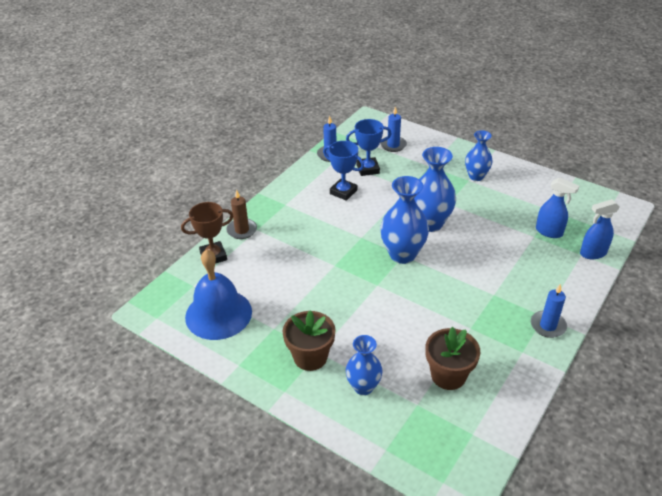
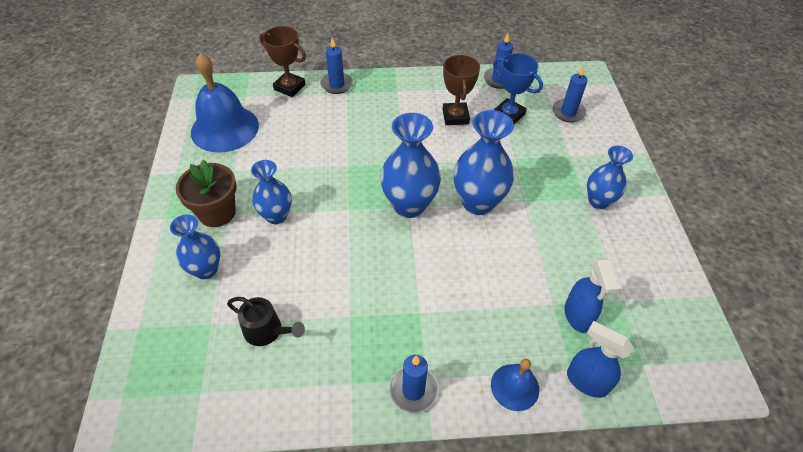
camera: 50 degrees right, 10 degrees up
(242, 230) = (337, 85): brown candle -> blue candle
(343, 192) = (455, 117): blue trophy -> brown trophy
(347, 325) = (276, 216): none -> blue vase
(448, 375) = (267, 331): brown flower pot -> black watering can
(576, 282) = (515, 387): none -> blue bell

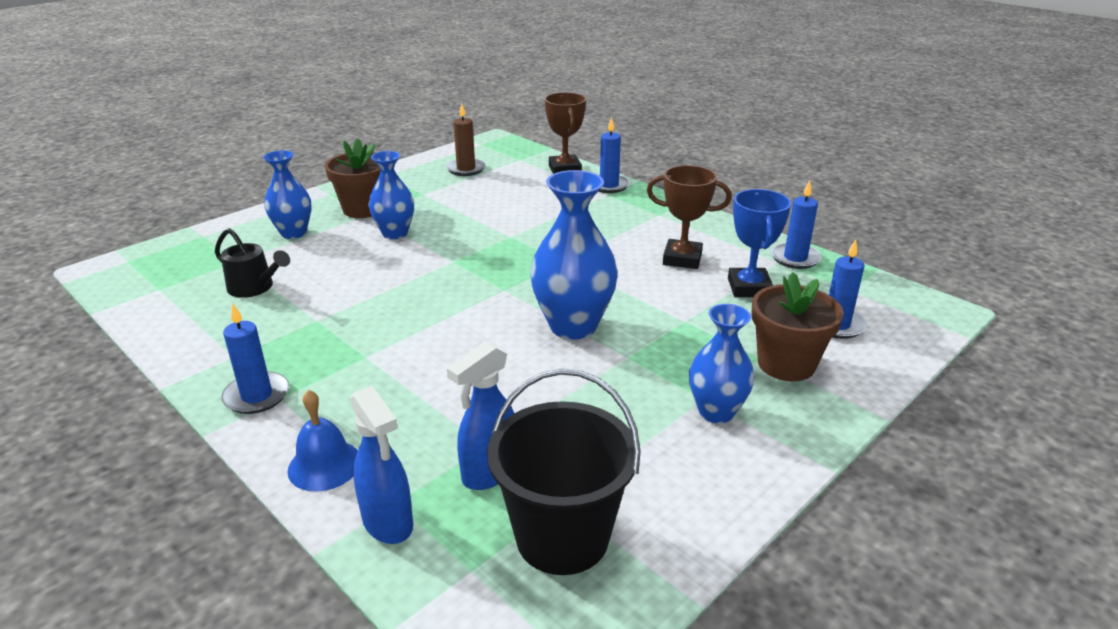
camera: 50 degrees right, 20 degrees down
(225, 128) = (466, 169): blue bell -> brown candle
(267, 331) = (254, 287): black watering can -> black watering can turned 45 degrees counterclockwise
(409, 205) = (506, 289): blue vase -> none
(455, 117) = (682, 259): brown trophy -> brown trophy turned 60 degrees clockwise
(583, 152) = (786, 364): none -> brown flower pot
(586, 381) = (388, 523): blue spray bottle -> blue spray bottle turned 150 degrees clockwise
(644, 316) = (562, 537): none -> black bucket

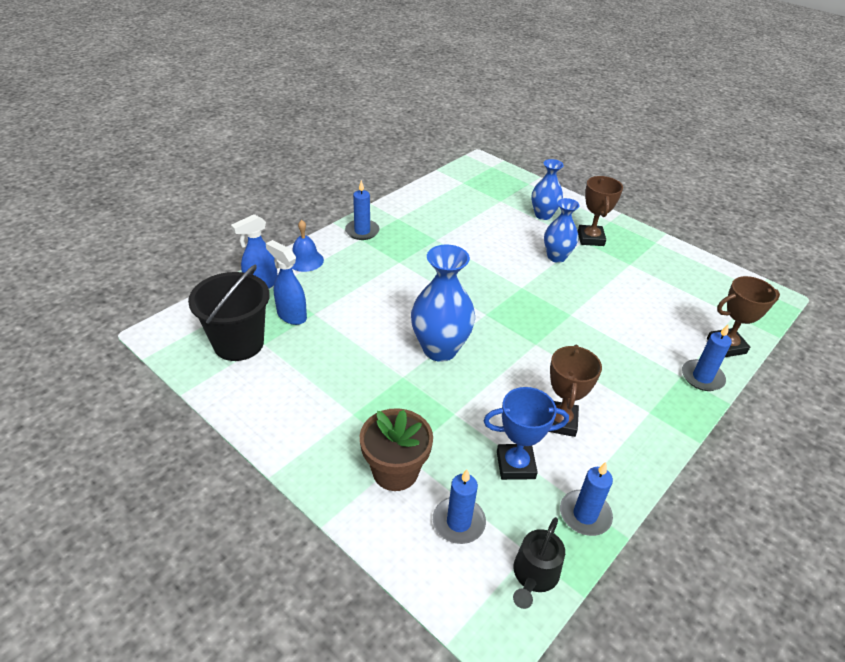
camera: 85 degrees right, 10 degrees up
(254, 287) = (469, 212): black watering can -> black watering can (534, 575)
(363, 209) = (590, 238): brown flower pot -> brown trophy
(466, 169) = (692, 283): brown candle -> none
(716, 412) = (337, 419): blue vase -> none

